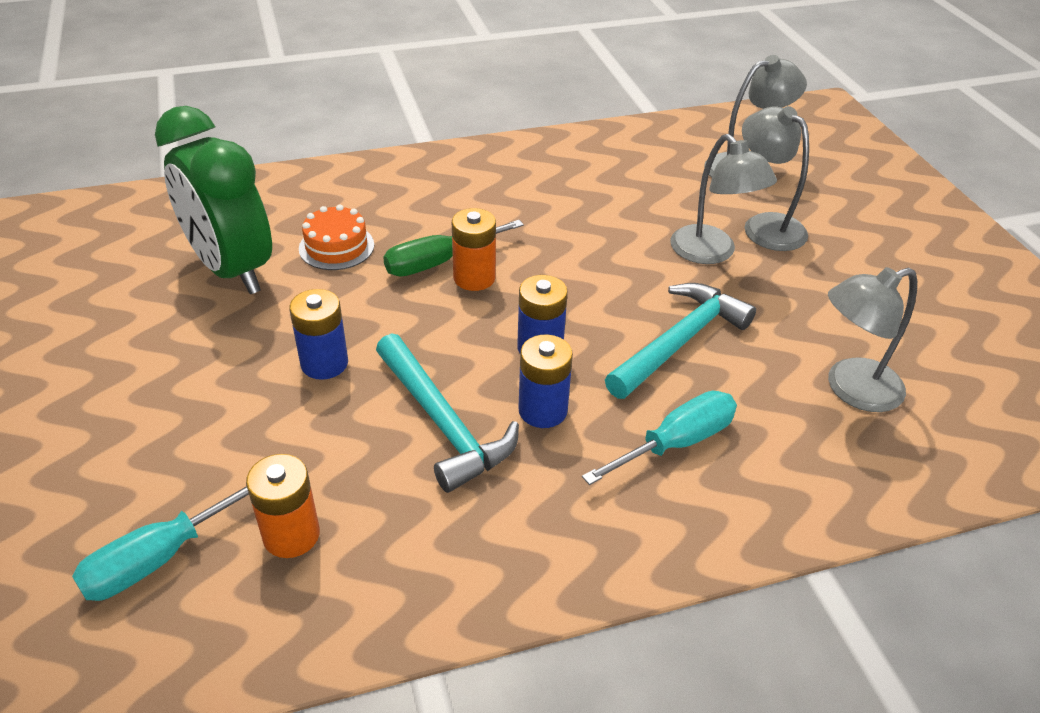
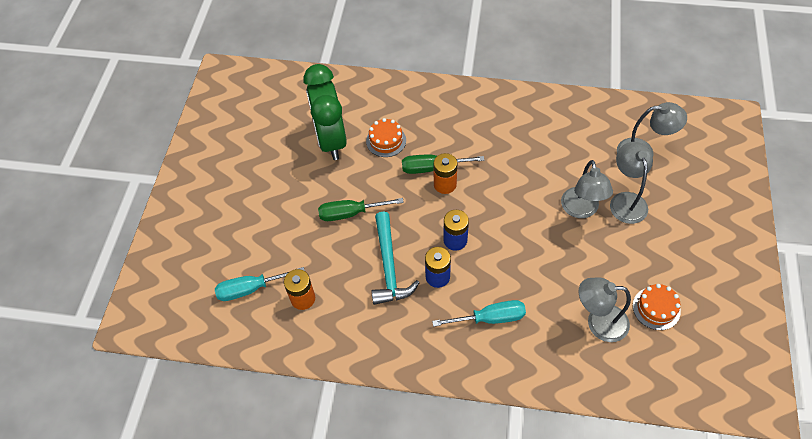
camera: 30 degrees right, 15 degrees up
(324, 363) = (351, 213): blue battery -> green screwdriver
(679, 341) = (527, 261): turquoise hammer -> none
(916, 342) = (656, 308): none -> orange cake

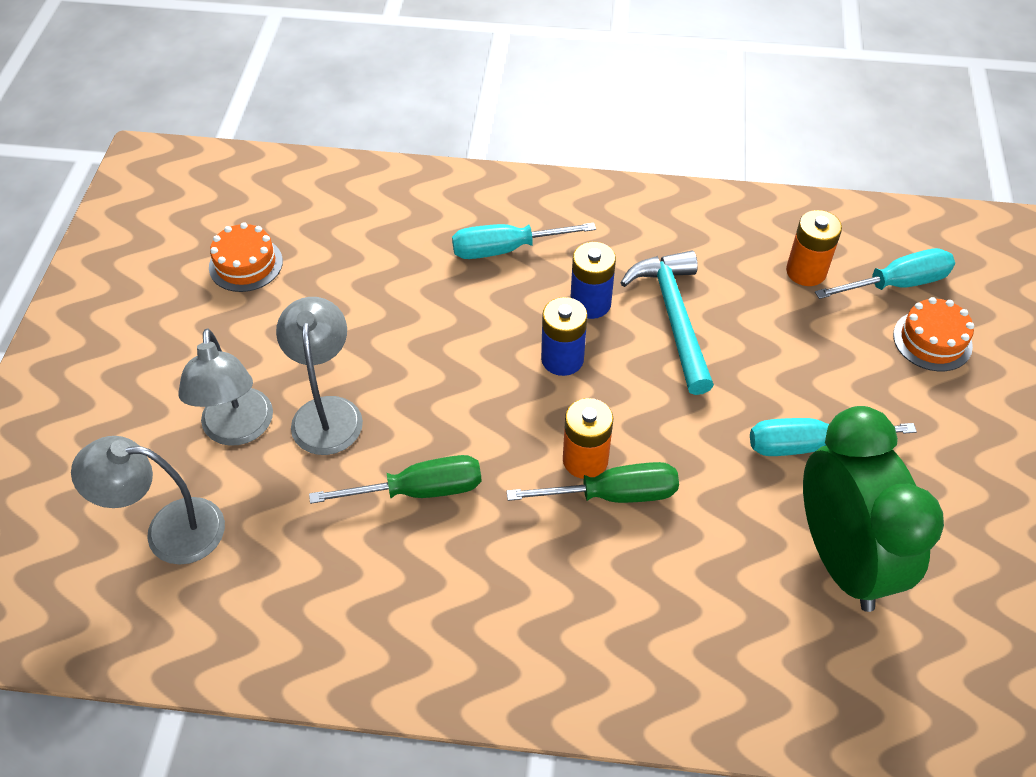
camera: 175 degrees right, 5 degrees down
(331, 191) = (809, 445): none -> turquoise screwdriver
(351, 213) = (760, 404): green screwdriver -> green screwdriver (418, 490)
(386, 141) = (719, 557): orange cake -> orange cake (932, 340)
(598, 322) = (340, 245): grey lamp -> none

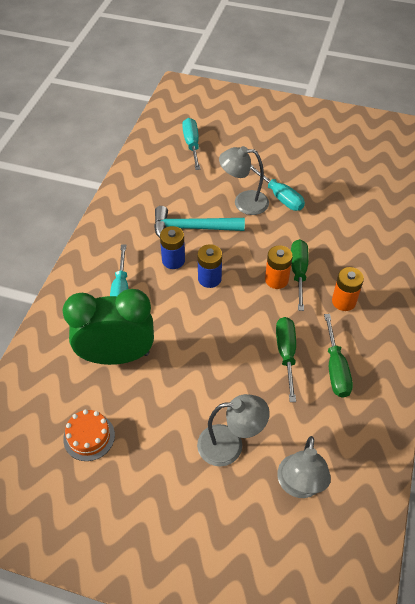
camera: 80 degrees left, 0 degrees up
(327, 412) = (225, 395): grey lamp -> grey lamp (243, 202)
(398, 572) = (335, 368): none -> green screwdriver
(806, 271) = (175, 173): orange battery -> orange battery (343, 301)
(809, 445) = (280, 196): turquoise screwdriver -> turquoise screwdriver turned 45 degrees counterclockwise
(842, 559) = (340, 200): green clock -> green clock (117, 356)
(932, 340) = (228, 142): orange cake -> none

